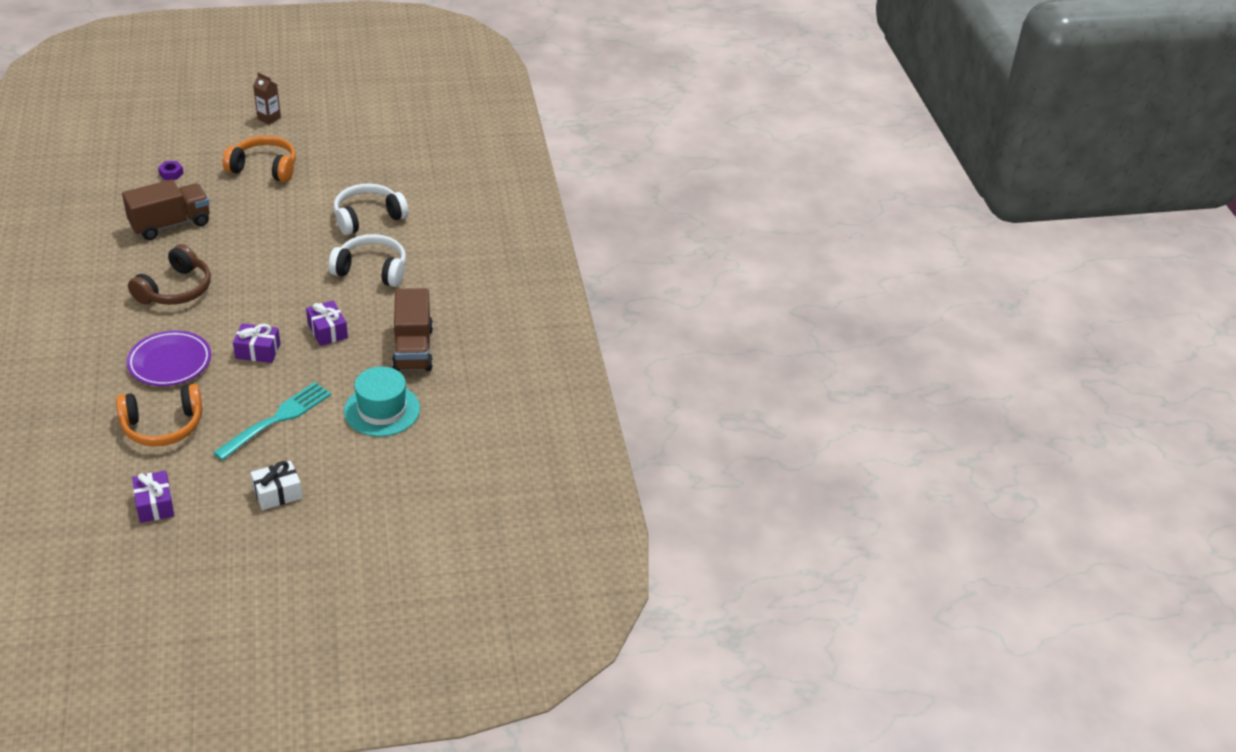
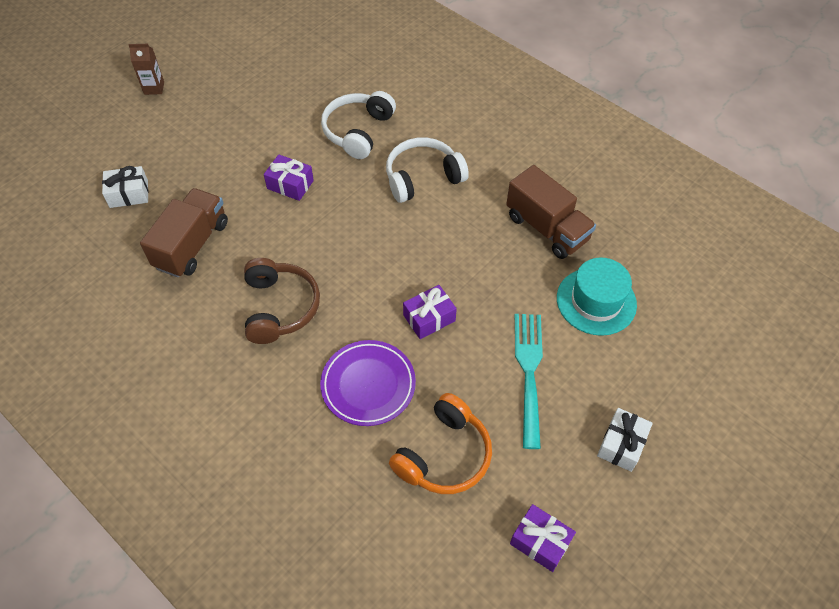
camera: 35 degrees left, 15 degrees up
(171, 174) = (129, 194): purple nut -> white gift
(264, 168) = (210, 138): orange headphones -> none
(327, 331) = (461, 258): purple gift -> purple gift (290, 184)

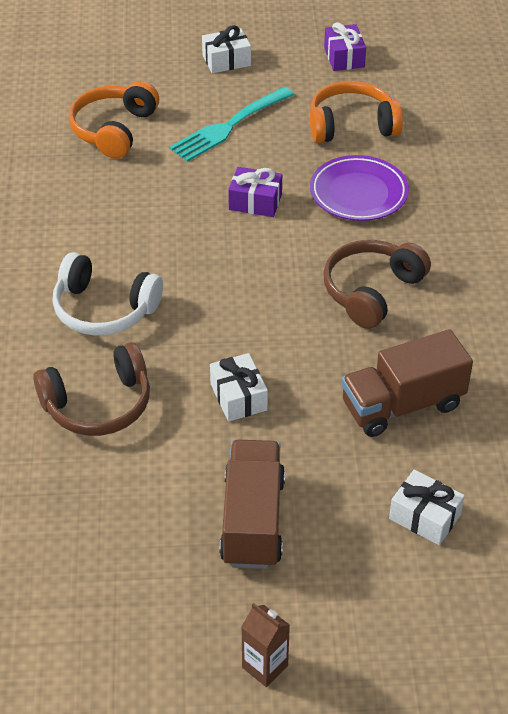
camera: 135 degrees left, 10 degrees down
(290, 184) = (238, 397): purple gift -> white gift
(358, 131) = (98, 404): white headphones -> brown headphones
(546, 228) = (67, 195): brown truck -> brown truck (253, 521)
(596, 301) = (114, 130): turquoise hat -> orange headphones

